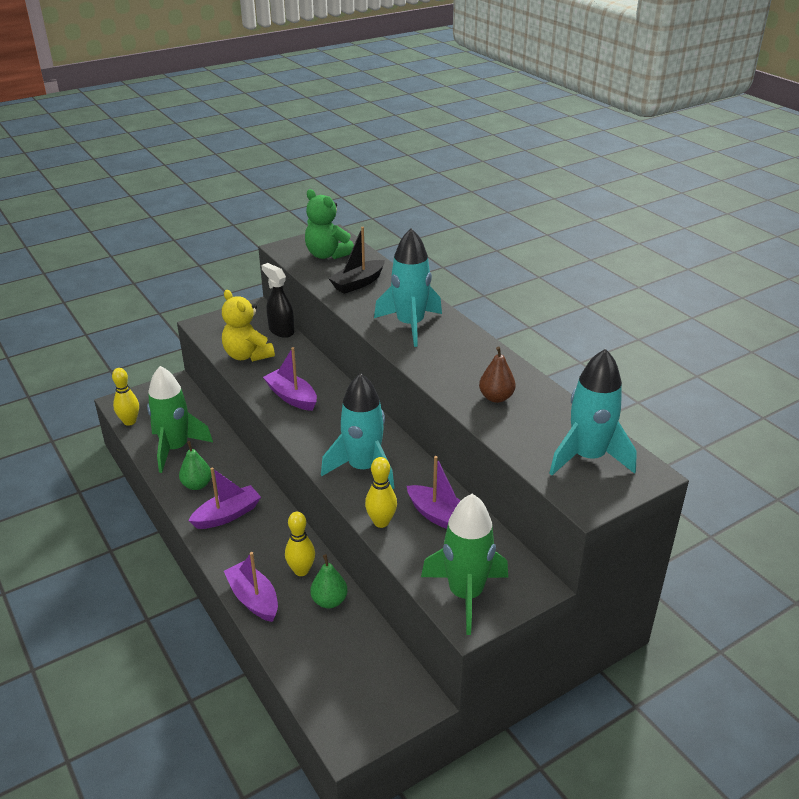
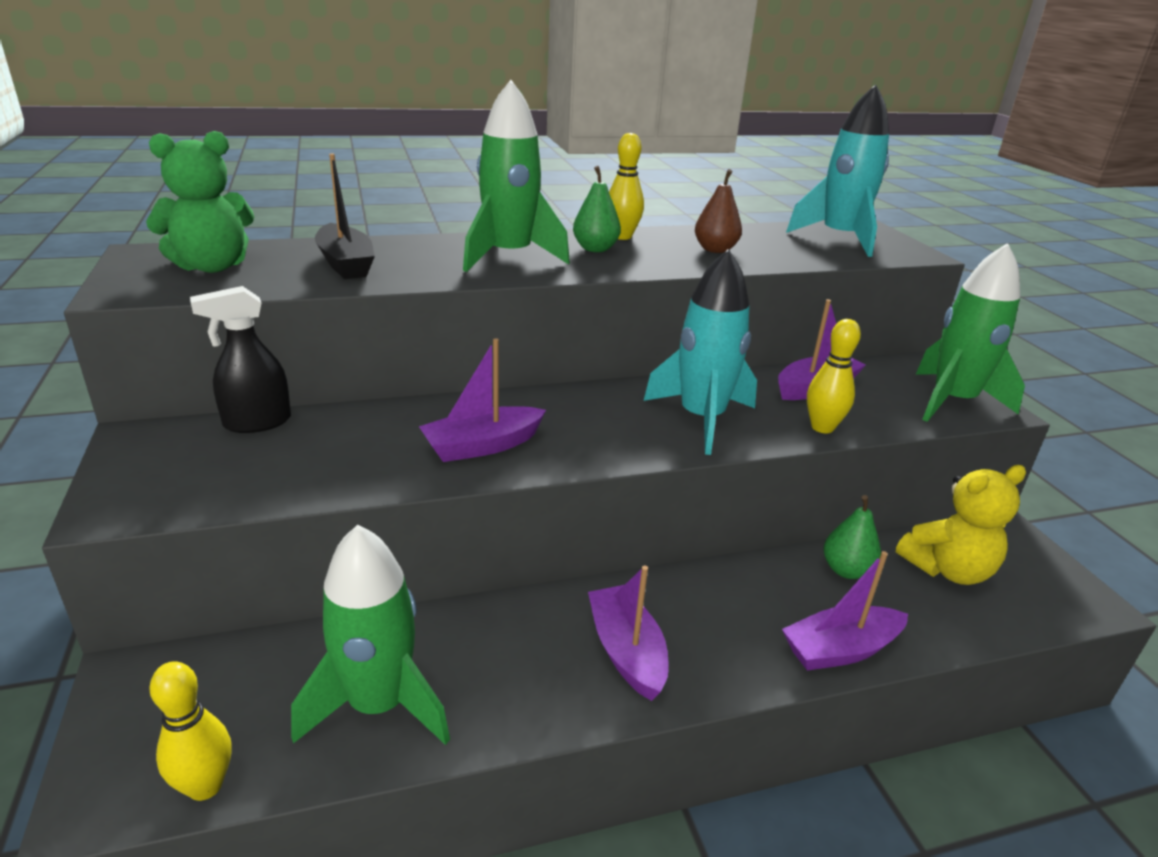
camera: 75 degrees left, 5 degrees down
(197, 485) = (520, 684): green pear -> green pear (595, 249)
(247, 355) = (303, 470): yellow teddy bear -> yellow teddy bear (947, 569)
(301, 571) = (782, 586): yellow bowling pin -> yellow bowling pin (622, 236)
(410, 325) = (509, 257): turquoise rocket -> green rocket

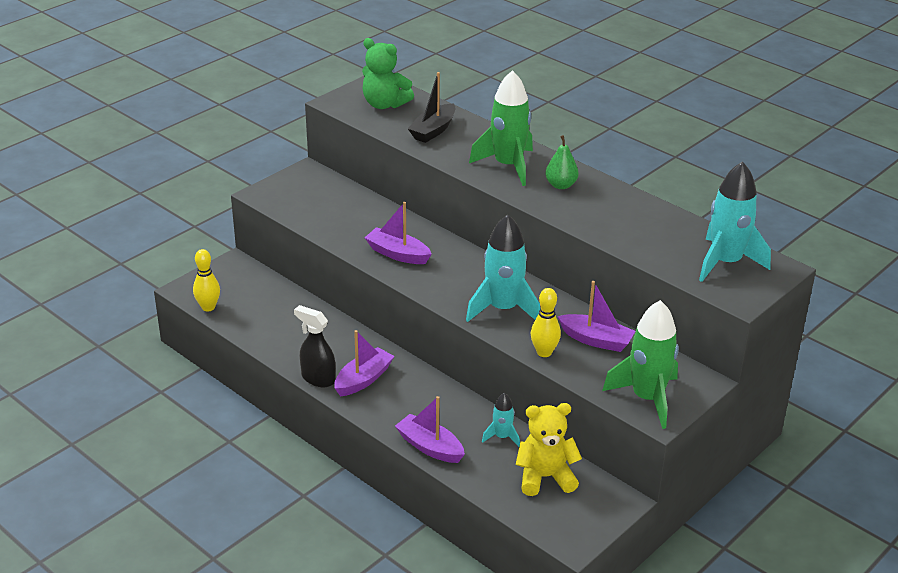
camera: 60 degrees right, 5 degrees up
(256, 422) = (349, 190): black spray bottle -> black spray bottle (318, 378)
(378, 705) = (273, 326): green rocket -> none
(622, 236) = (598, 186): yellow bowling pin -> none
(715, 250) = (622, 222): brown pear -> none
(846, 570) = (502, 437): green pear -> turquoise rocket
(947, 569) = (545, 477): yellow teddy bear -> yellow teddy bear turned 135 degrees clockwise

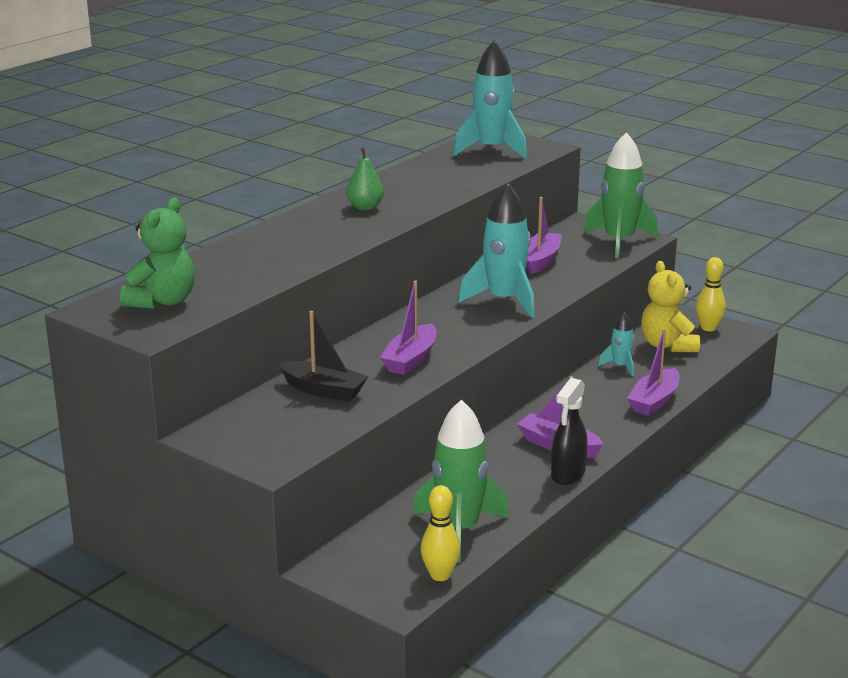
camera: 95 degrees left, 10 degrees down
(433, 130) = (239, 270): black boat -> black boat (323, 390)
(508, 166) = (326, 231): green rocket -> green rocket (459, 530)
(544, 352) = (571, 281): yellow bowling pin -> yellow bowling pin (708, 328)

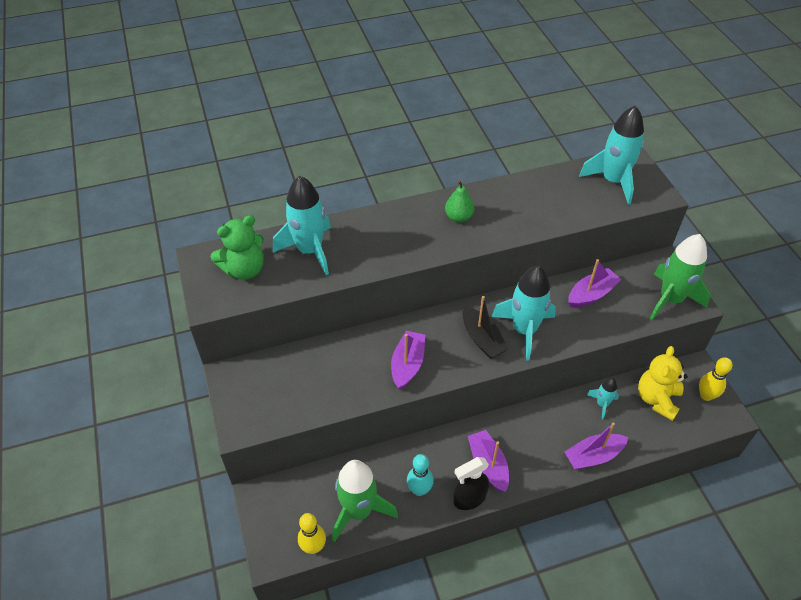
camera: 35 degrees right, 25 degrees up
(225, 269) = (310, 250): none -> turquoise rocket
(323, 390) = (329, 368): black boat -> black boat (482, 339)
(410, 359) = (407, 364): purple boat -> purple boat turned 135 degrees clockwise
(507, 489) = (419, 490): none -> turquoise bowling pin

